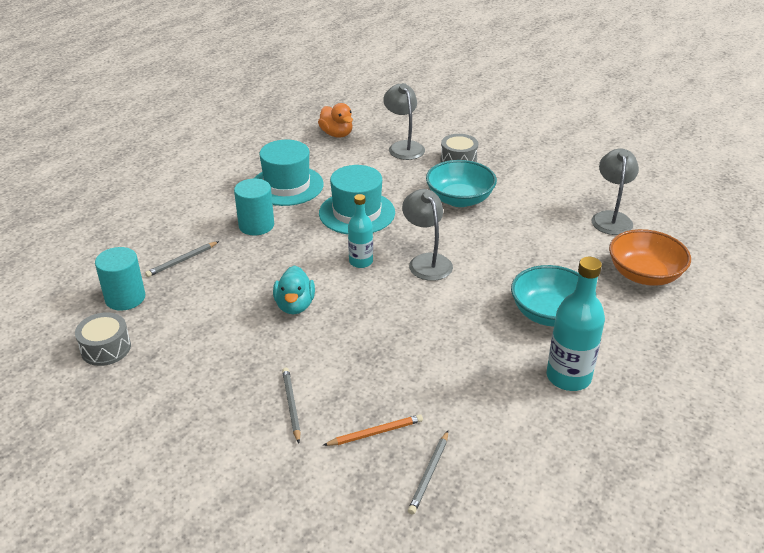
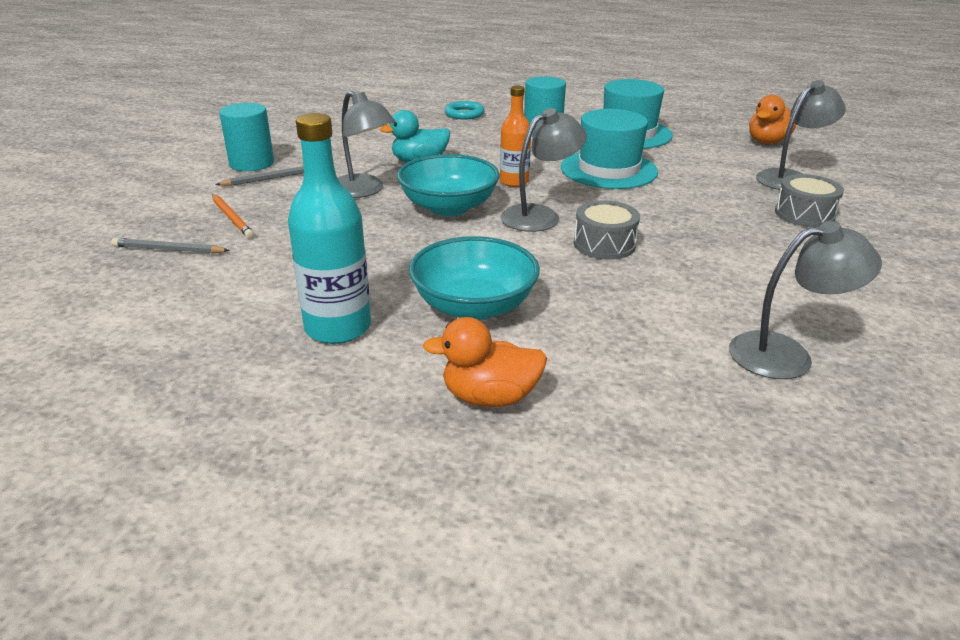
camera: 75 degrees right, 5 degrees down
(106, 348) = (334, 109): grey drum -> grey drum (604, 244)
(125, 298) = (401, 105): turquoise cylinder -> turquoise cylinder (252, 163)
(182, 261) = (464, 114): grey pencil -> turquoise ring
(346, 346) = (363, 191): none -> grey lamp
(361, 261) = (514, 182): turquoise bottle -> orange bottle
(459, 199) = (702, 223): turquoise bowl -> turquoise bowl (448, 207)
(644, 275) = (633, 395): orange bowl -> none
(645, 323) = (489, 397): none -> orange duck

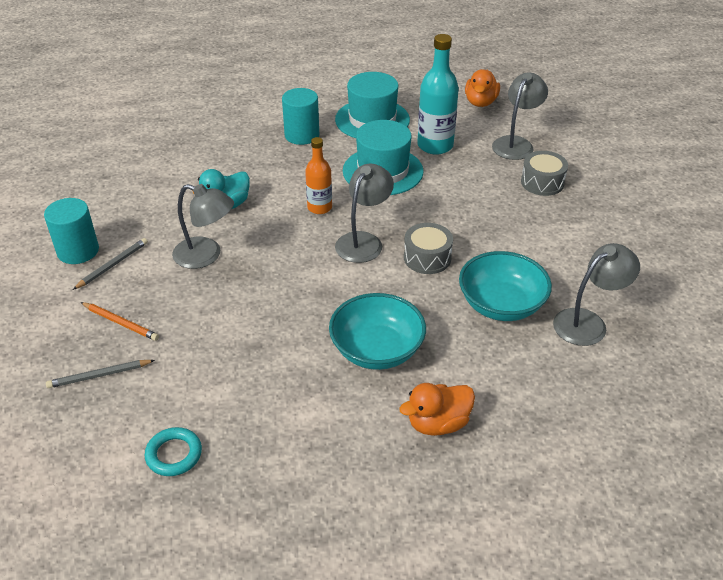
camera: 25 degrees left, 10 degrees up
(338, 328) = (298, 404): turquoise bottle -> turquoise bottle (435, 145)
(448, 207) = (289, 253): turquoise bowl -> turquoise bowl (501, 305)
(464, 114) = (219, 129): turquoise ring -> turquoise ring (174, 454)

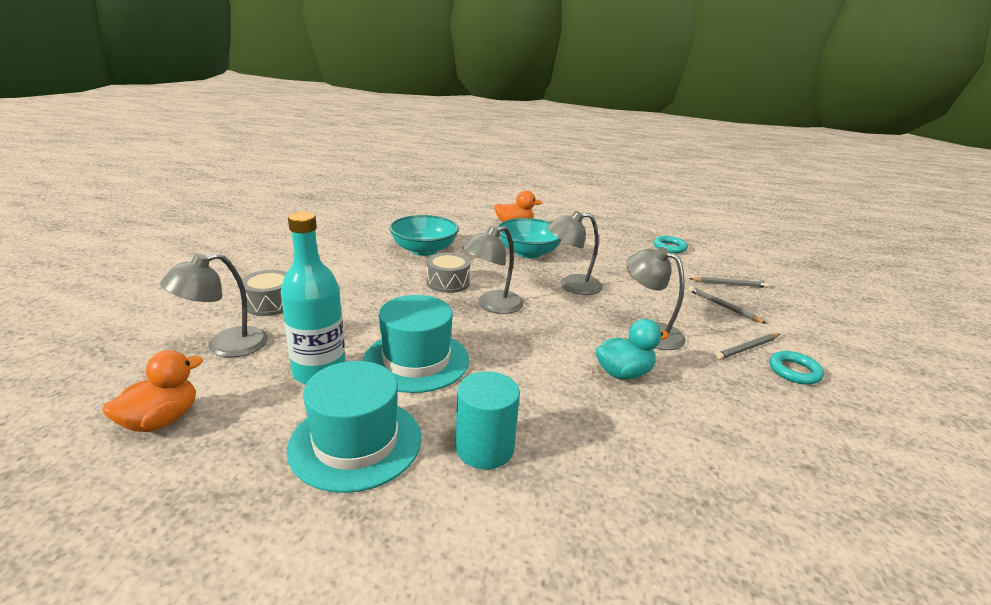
camera: 160 degrees left, 15 degrees down
(78, 251) = (794, 371): turquoise cylinder -> turquoise ring
(120, 323) = (723, 306): orange pencil -> grey pencil
(319, 207) = (517, 343): orange bottle -> none
(588, 322) = (380, 232): grey lamp -> grey lamp (571, 286)

